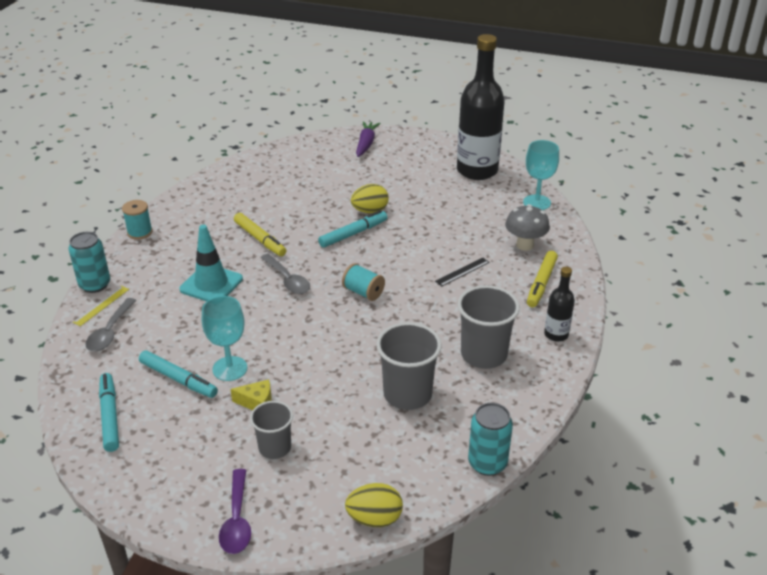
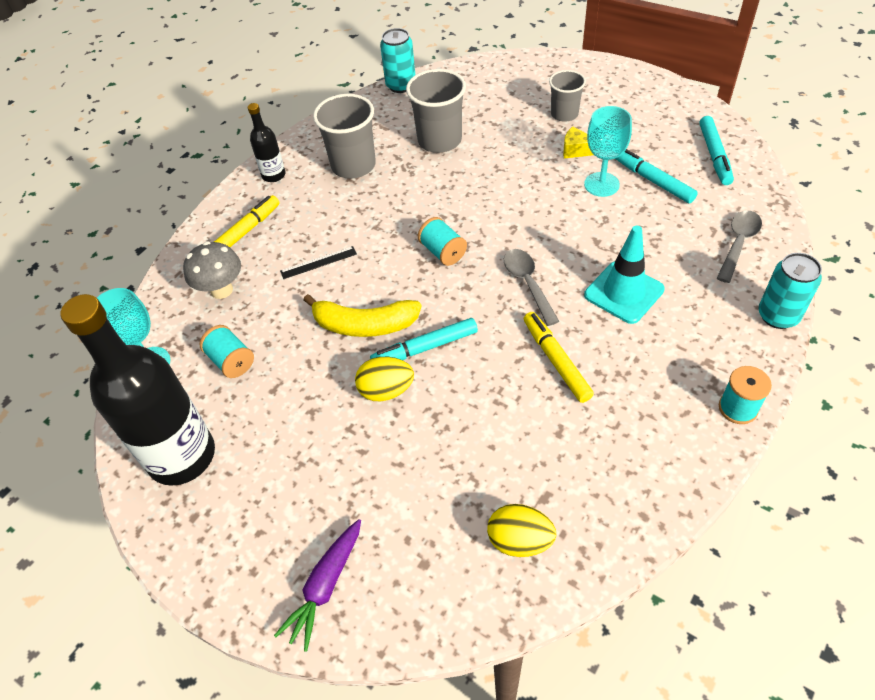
camera: 160 degrees left, 15 degrees up
(101, 305) = (759, 281): yellow ruler -> none
(237, 520) = (597, 73): purple spoon -> none
(374, 518) = (497, 64): yellow egg -> yellow egg (520, 540)
(403, 240) = (364, 325): none -> yellow banana
(483, 210) = (231, 361): none -> turquoise spool

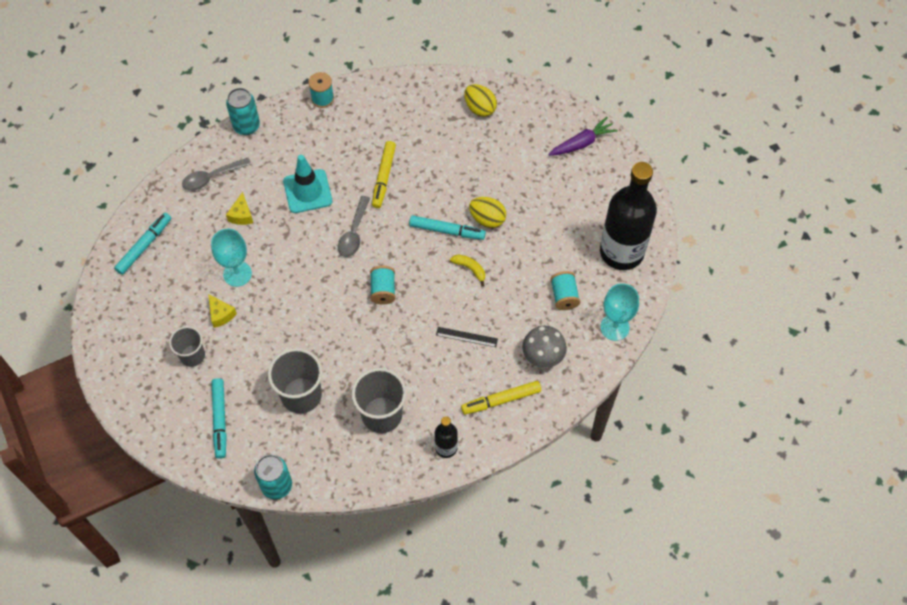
camera: 150 degrees left, 10 degrees up
(364, 325) = (470, 269): yellow banana -> yellow banana, size x0.52
(653, 181) = (204, 254): turquoise marker -> turquoise marker (220, 420)
(662, 230) = (241, 215): none -> yellow cheese

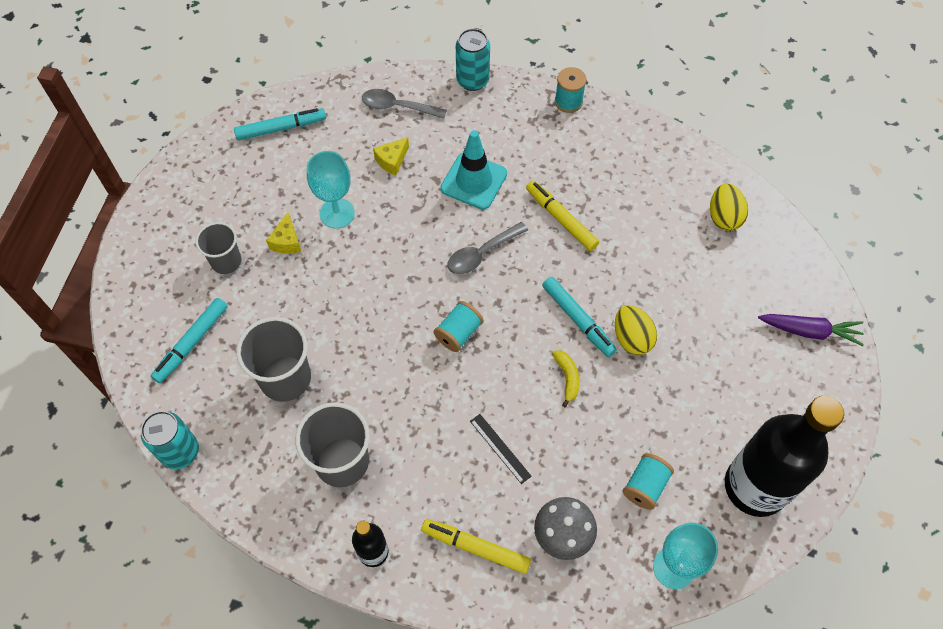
camera: 40 degrees right, 0 degrees up
(384, 177) = (561, 219): yellow marker -> yellow marker turned 90 degrees clockwise

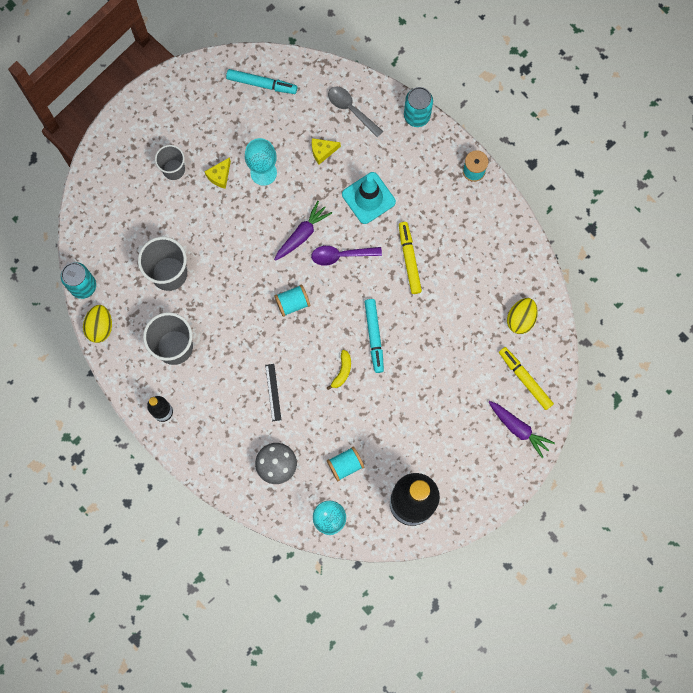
camera: 30 degrees right, 15 degrees up
(192, 343) = (124, 217): turquoise marker -> none
(422, 254) = (302, 234): none -> purple carrot
(476, 547) = (223, 443): yellow marker -> yellow marker (525, 379)
(481, 253) = (341, 255): grey spoon -> purple spoon
(632, 338) = (400, 368): yellow egg -> yellow egg (100, 327)

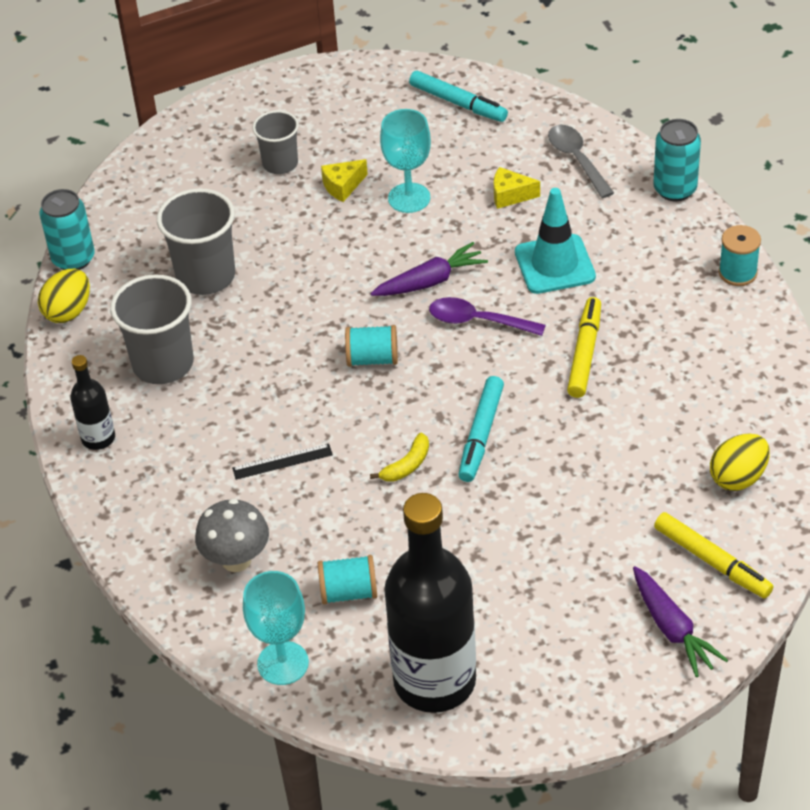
camera: 25 degrees right, 30 degrees down
(273, 392) = (282, 461): black ruler -> black ruler turned 60 degrees clockwise
(525, 379) = (712, 561): yellow marker -> yellow marker turned 150 degrees clockwise

